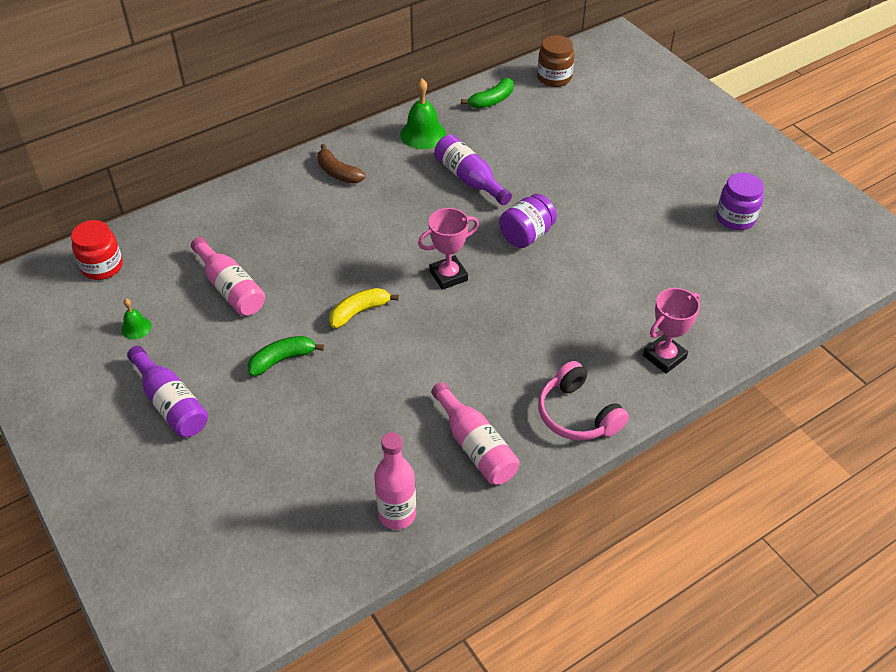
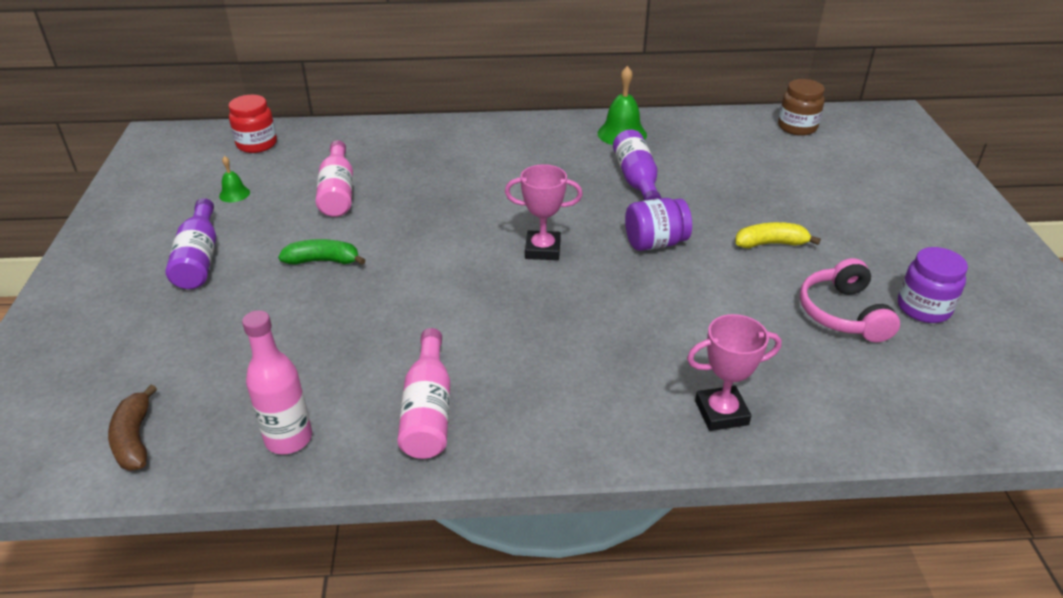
camera: 30 degrees right, 10 degrees down
(338, 173) = (515, 139): brown banana -> brown banana (134, 439)
(359, 312) = (429, 249): yellow banana -> yellow banana (771, 243)
(492, 101) = (714, 128): green banana -> none
(577, 414) = (567, 428): pink headphones -> pink headphones (843, 313)

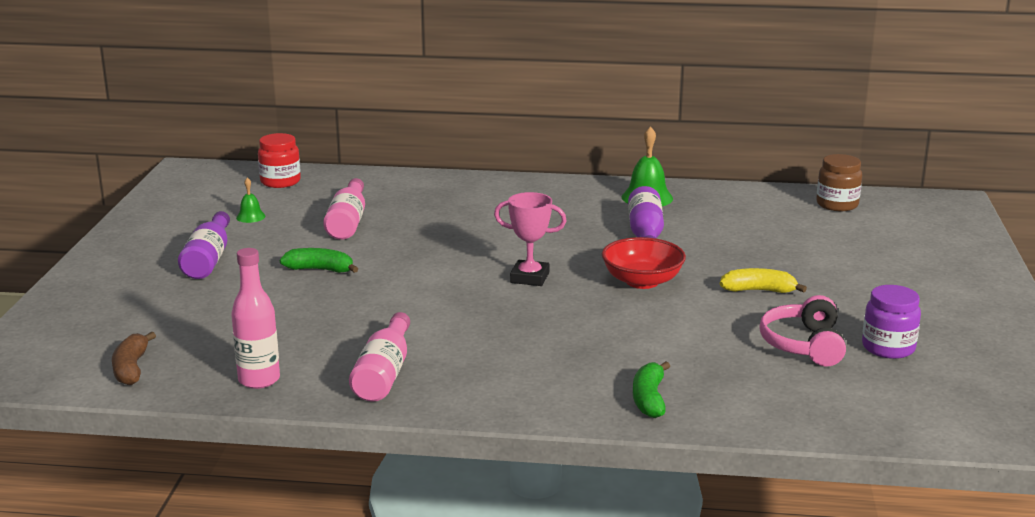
camera: 10 degrees right, 15 degrees down
(655, 243) = (642, 281): purple jar -> red bowl
(721, 413) = (649, 399): pink trophy -> green banana

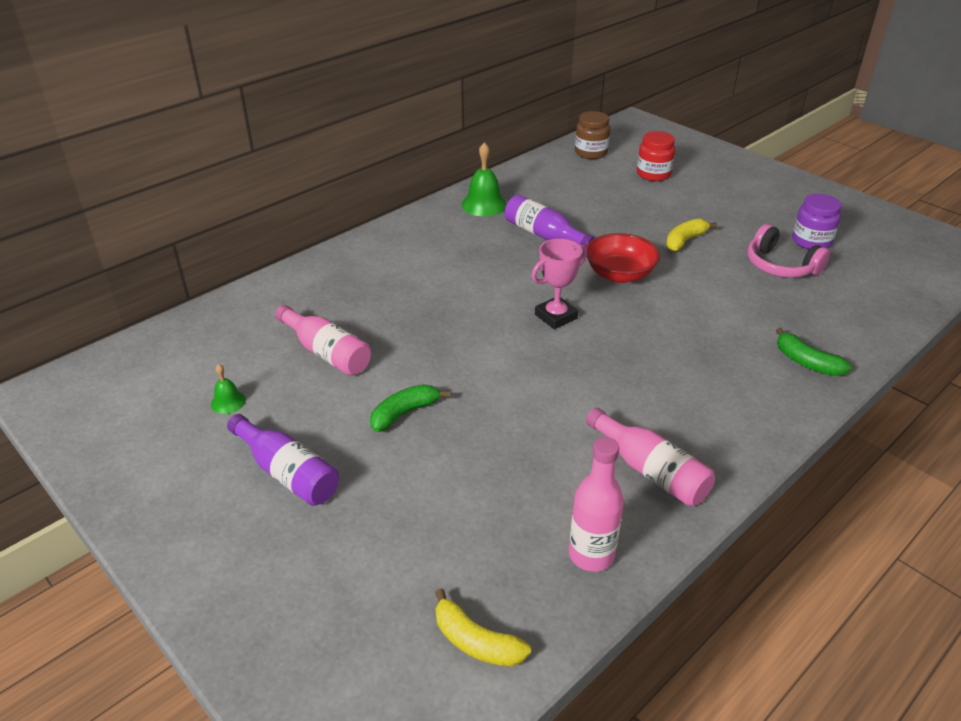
camera: 50 degrees left, 15 degrees up
(131, 368) = (476, 641): brown banana -> yellow banana
(280, 182) = (176, 348): red jar -> red jar (653, 174)

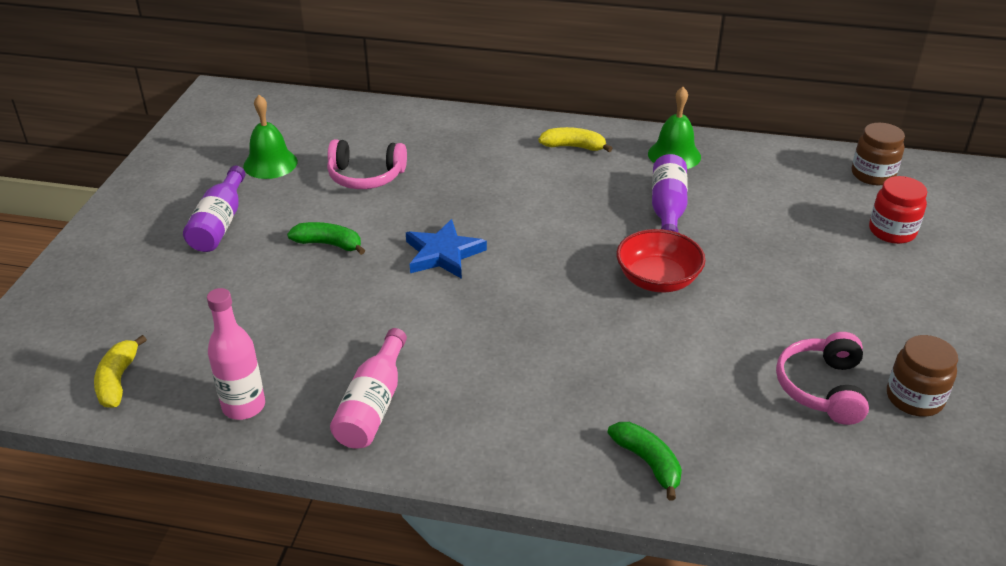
camera: 55 degrees right, 0 degrees up
(228, 402) = (270, 163): green bell -> green bell, size x1.83
(326, 352) = (366, 176): pink bottle -> pink headphones
(488, 355) = (443, 254): none -> blue star
(556, 316) = (541, 268): pink trophy -> none
(685, 241) = (780, 300): yellow banana -> yellow banana (574, 147)
(806, 362) = (648, 463): green banana -> green banana turned 135 degrees clockwise
(811, 241) = (914, 398): purple jar -> brown jar

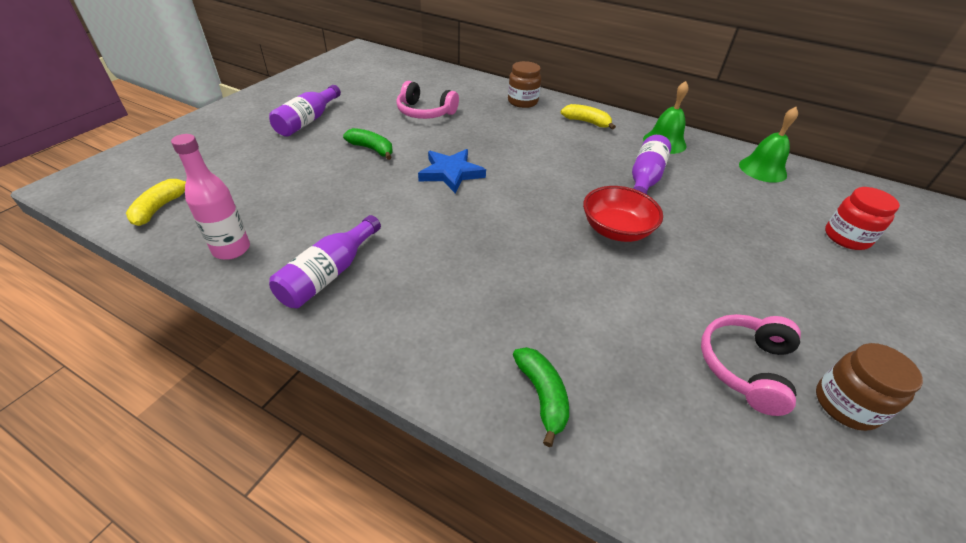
camera: 15 degrees right, 5 degrees up
(270, 163) = (366, 93): green bell -> green bell (762, 169)
(373, 405) = (329, 274): pink bottle -> purple bottle
(872, 175) = (835, 189): brown jar -> brown jar (522, 102)

